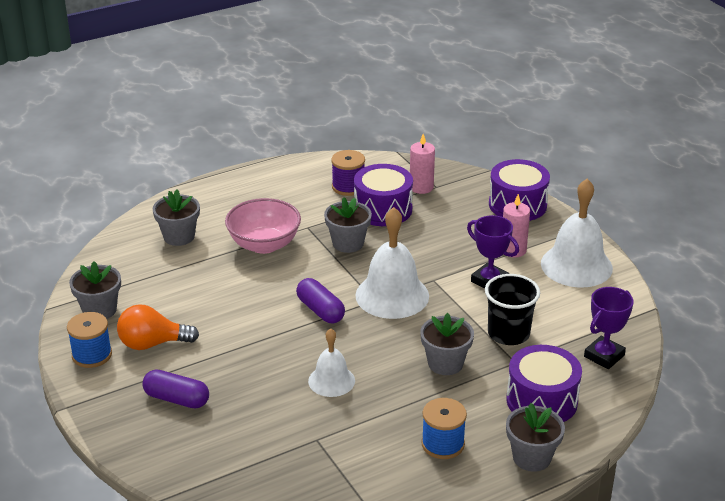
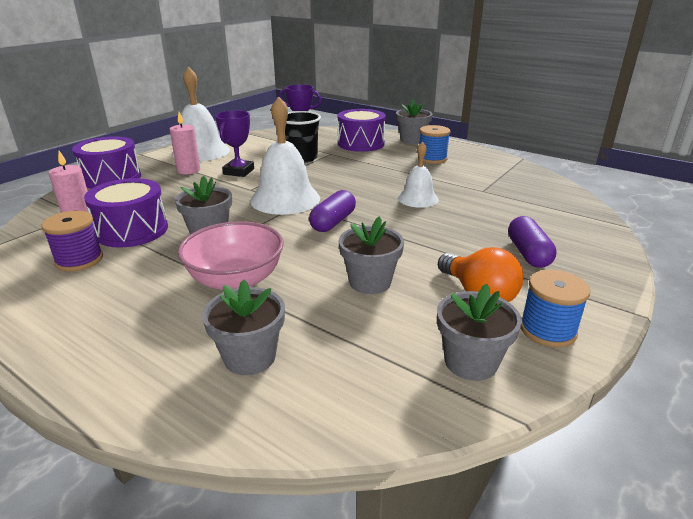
camera: 115 degrees left, 5 degrees down
(445, 363) = (354, 169): grey flower pot -> grey flower pot (370, 282)

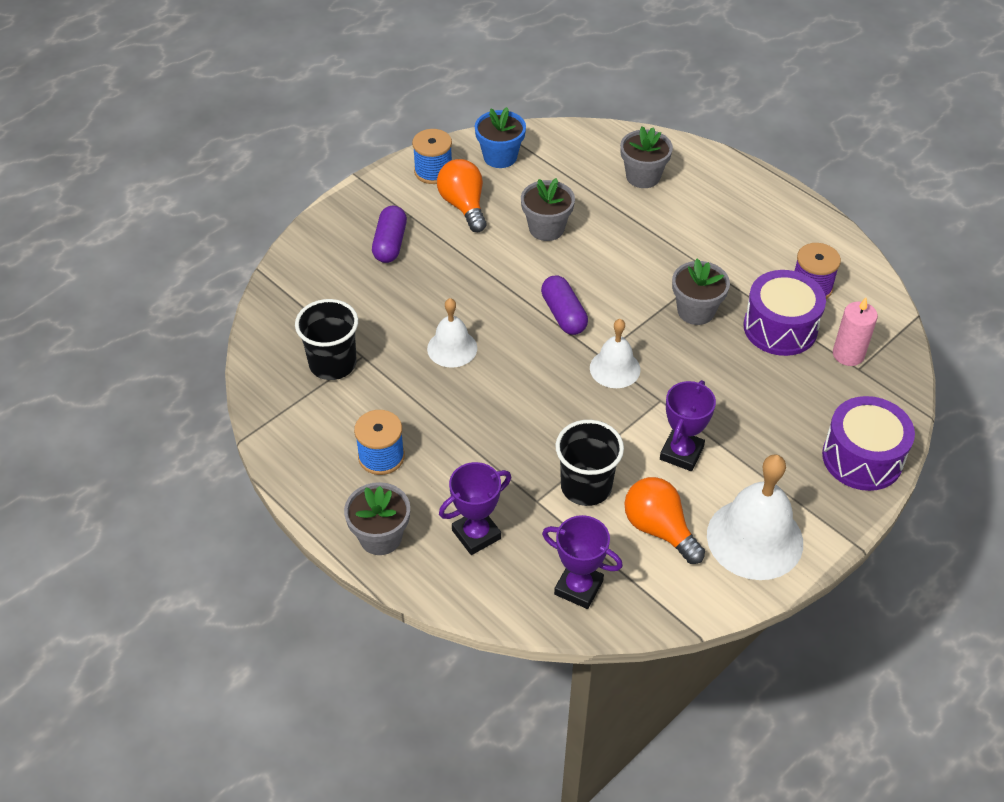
camera: 170 degrees left, 20 degrees up
(188, 170) = (757, 467): pink candle -> none
(236, 281) = (660, 243): pink bowl -> none
(257, 150) = (659, 529): none -> orange light bulb
(285, 199) = (615, 368): white bell -> white bell, size x0.59
(333, 222) = (563, 314): purple capsule -> purple capsule turned 60 degrees counterclockwise
(361, 143) = (476, 534): purple drum -> purple trophy
(470, 362) = (500, 157): grey flower pot -> blue flower pot
(500, 186) = (332, 364): none -> black cup

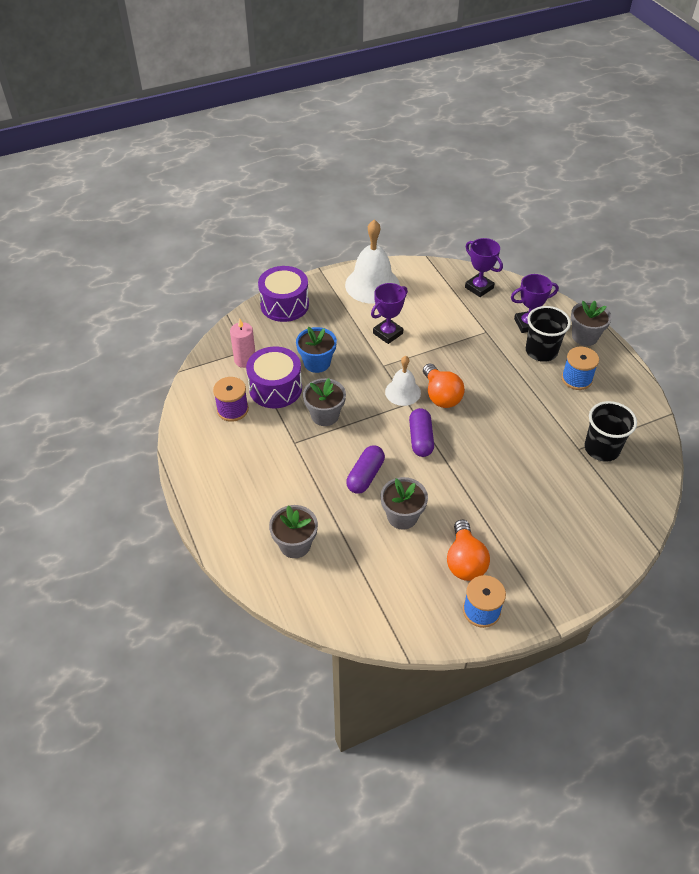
camera: 160 degrees left, 0 degrees up
(390, 244) = (539, 540): purple capsule -> purple capsule (365, 476)
(452, 348) = (511, 436): white bell -> none
(500, 157) = (412, 609): blue flower pot -> blue flower pot (317, 363)
(586, 486) = (453, 331): black cup -> black cup (541, 351)
(659, 529) = (422, 301): orange light bulb -> orange light bulb (441, 396)

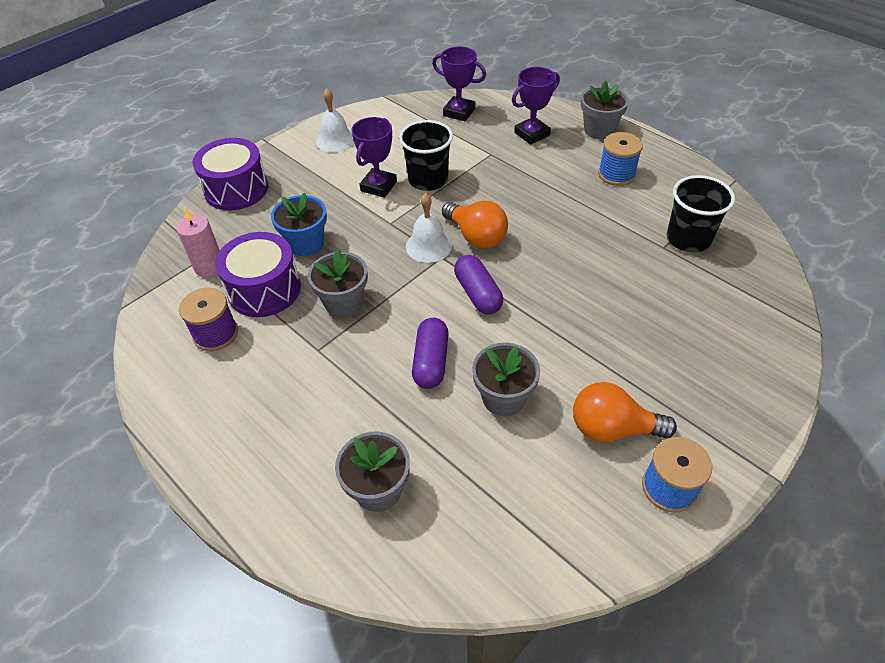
camera: 20 degrees left, 0 degrees up
(372, 285) = (335, 140): white bell -> white bell, size x0.59
(465, 561) = (612, 428): orange light bulb -> orange light bulb turned 120 degrees clockwise
(541, 351) = (562, 157): black cup -> black cup (428, 180)

